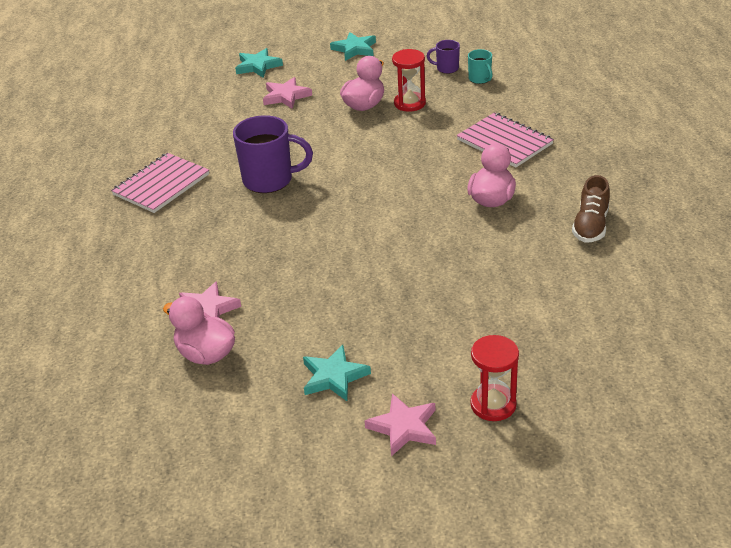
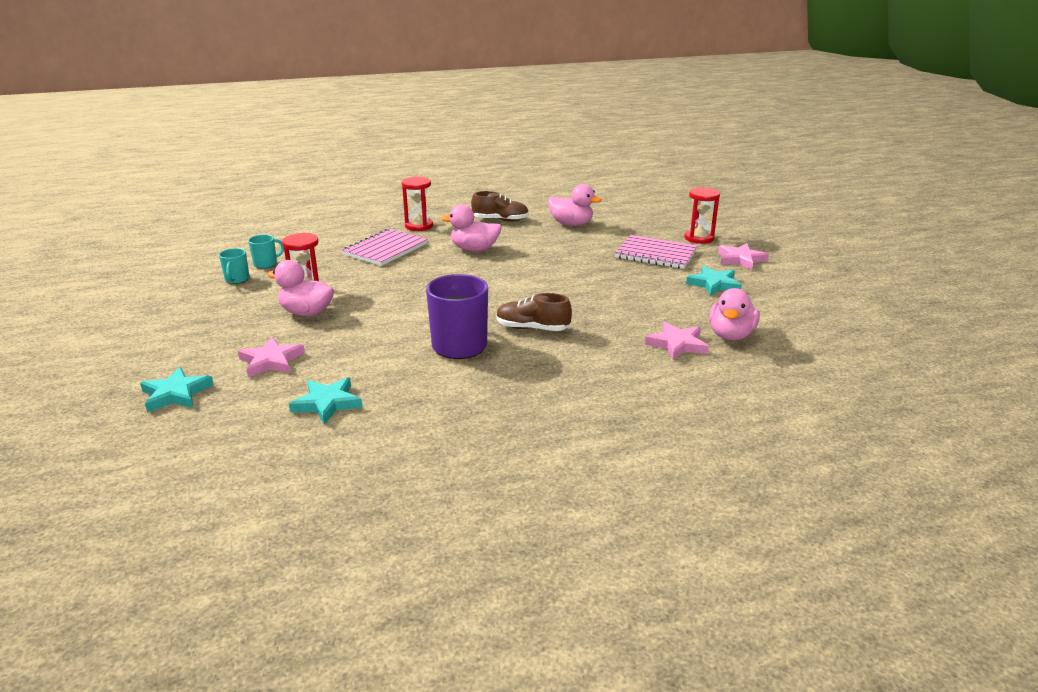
camera: 105 degrees left, 10 degrees down
(161, 185) = (479, 412): pink notebook -> pink notebook (656, 254)
(282, 222) = (532, 328): none -> brown shoe
(354, 49) = (161, 332): turquoise star -> turquoise star (327, 403)
(446, 68) = (237, 279): purple mug -> turquoise mug
(568, 285) = (571, 224): none -> pink duck
(575, 163) = (419, 226): none -> red hourglass

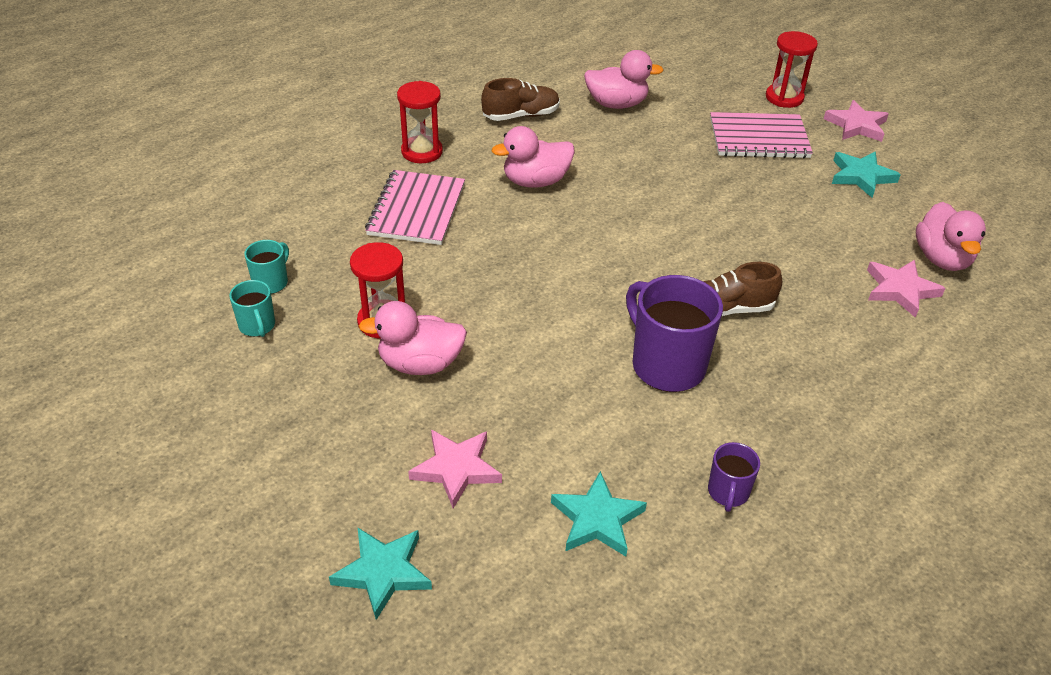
camera: 25 degrees left, 15 degrees up
(427, 412) = (728, 493): none -> purple mug

